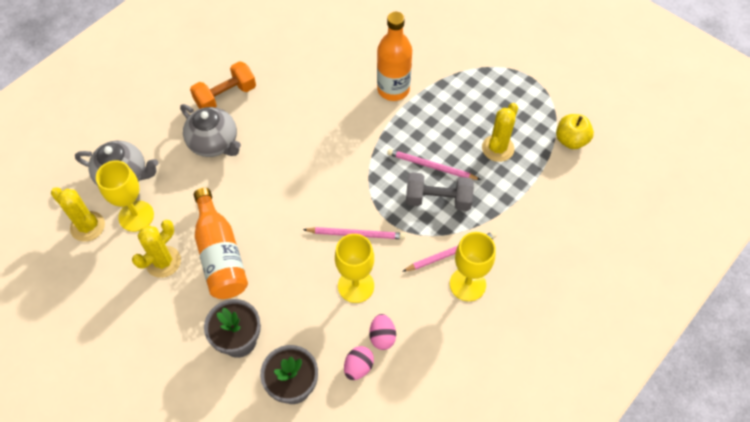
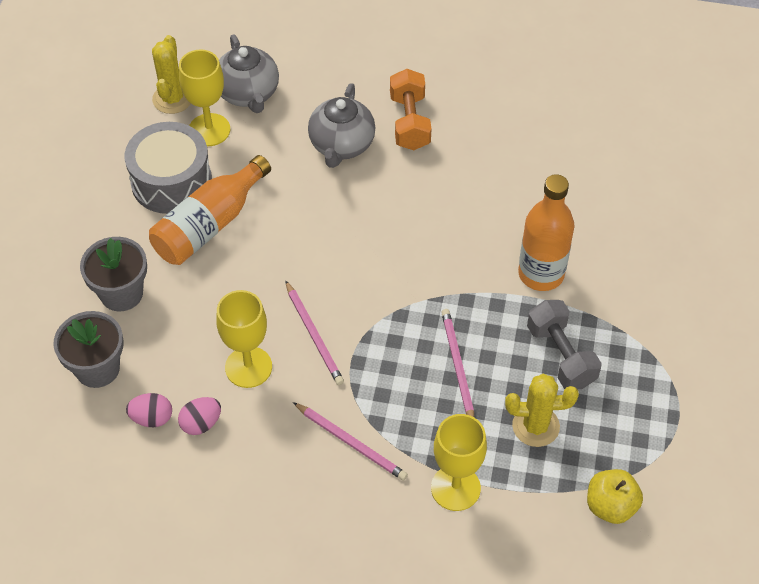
camera: 60 degrees right, 5 degrees down
(163, 262) = (171, 181): yellow cactus -> grey drum
(226, 96) = (409, 122): orange dumbbell -> orange dumbbell turned 60 degrees clockwise
(438, 199) = (415, 395): grey dumbbell -> grey dumbbell (561, 355)
(467, 284) = (319, 479): yellow goblet -> yellow goblet (455, 488)

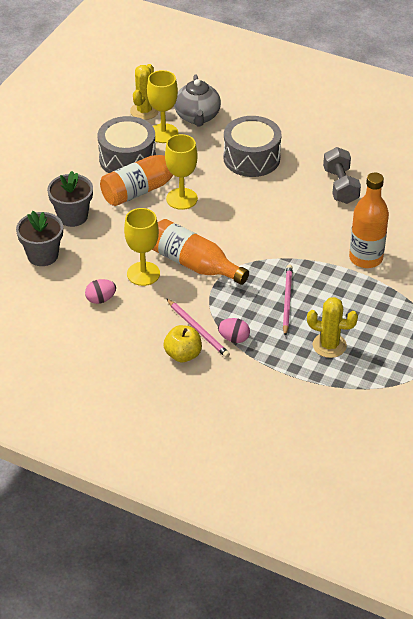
camera: 15 degrees right, 10 degrees down
(152, 418) = (69, 290): pink egg -> pink egg (234, 338)
(314, 335) = (194, 264): pink pencil -> orange bottle
(341, 145) = (251, 158): grey teapot -> grey drum
(409, 122) = (304, 152): orange dumbbell -> none
(455, 488) = (260, 369): yellow goblet -> yellow goblet (181, 199)
(561, 355) = (362, 308): grey dumbbell -> grey dumbbell (340, 186)
(610, 506) = (365, 401): yellow apple -> yellow apple (183, 354)

